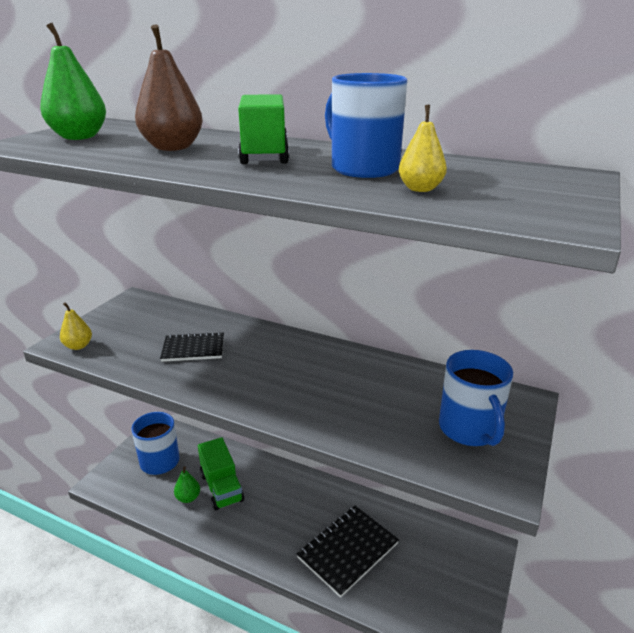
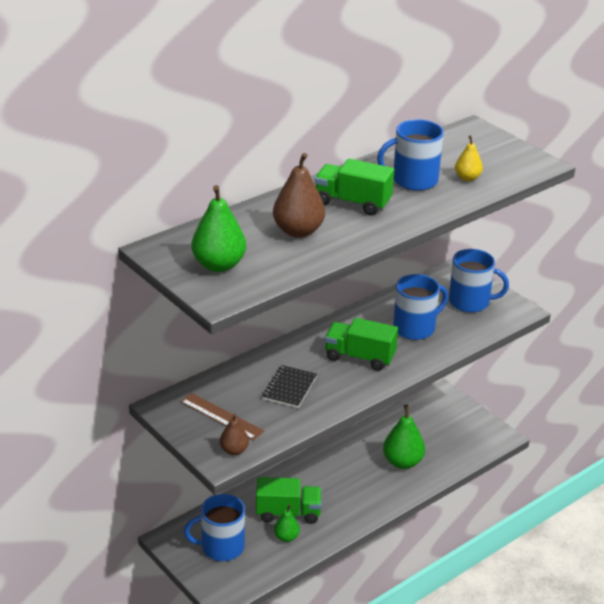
camera: 65 degrees left, 5 degrees up
(78, 346) = (234, 450): yellow pear -> brown pear
(130, 327) = (221, 416): none -> brown ruler
(276, 375) = (360, 357): none -> green truck
(348, 551) = (402, 462): black notebook -> green pear
(367, 399) = (415, 328): none -> blue mug

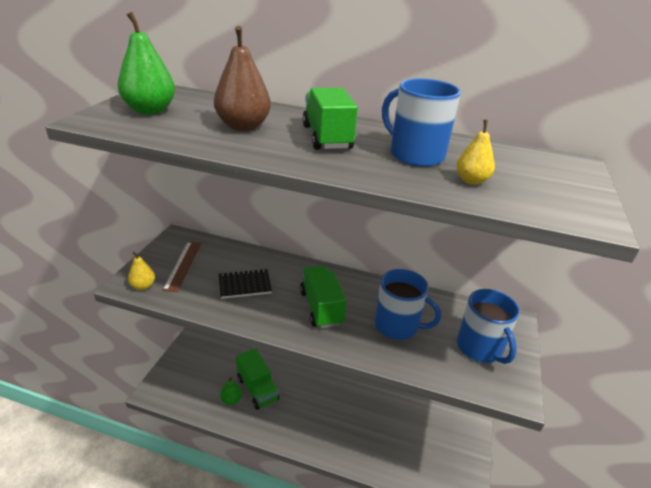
camera: 55 degrees right, 0 degrees up
(221, 547) = (199, 369): blue mug -> none
(234, 450) = (143, 286): brown pear -> yellow pear
(402, 462) = (368, 434): green pear -> none

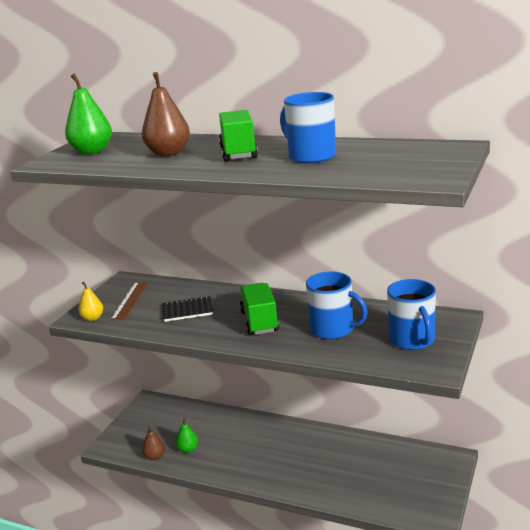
camera: 10 degrees right, 10 degrees down
(199, 407) = (155, 456): none -> brown pear
(257, 389) = (216, 439): green truck -> none
(471, 180) = (350, 167): yellow pear -> none

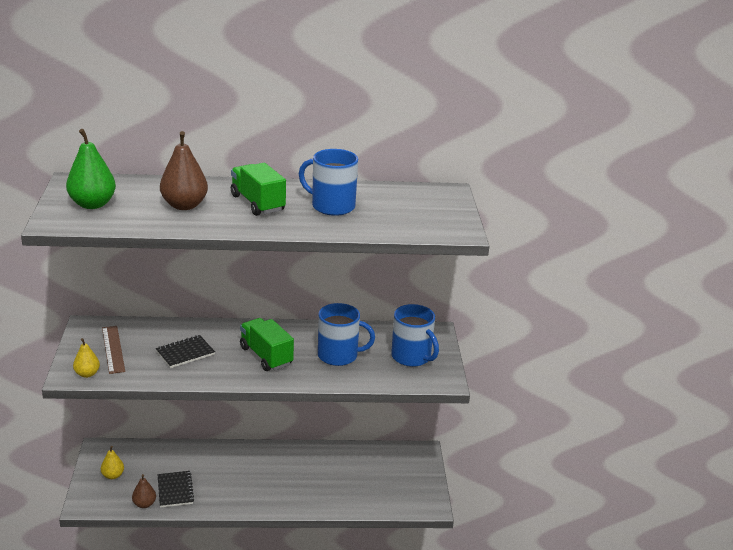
camera: 30 degrees left, 5 degrees up
(144, 426) = (113, 475): none -> yellow pear
(188, 449) = (175, 490): green pear -> black notebook

